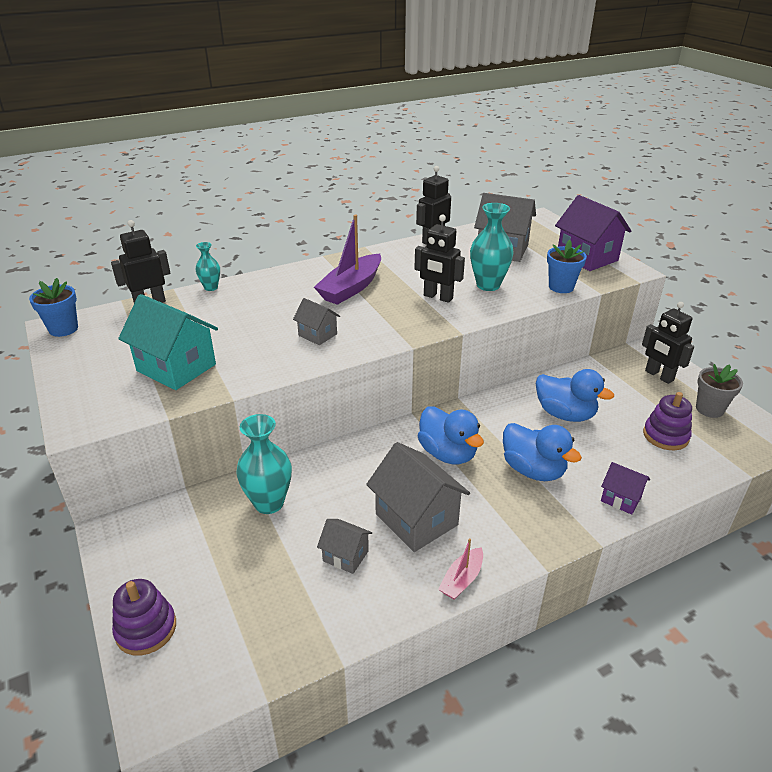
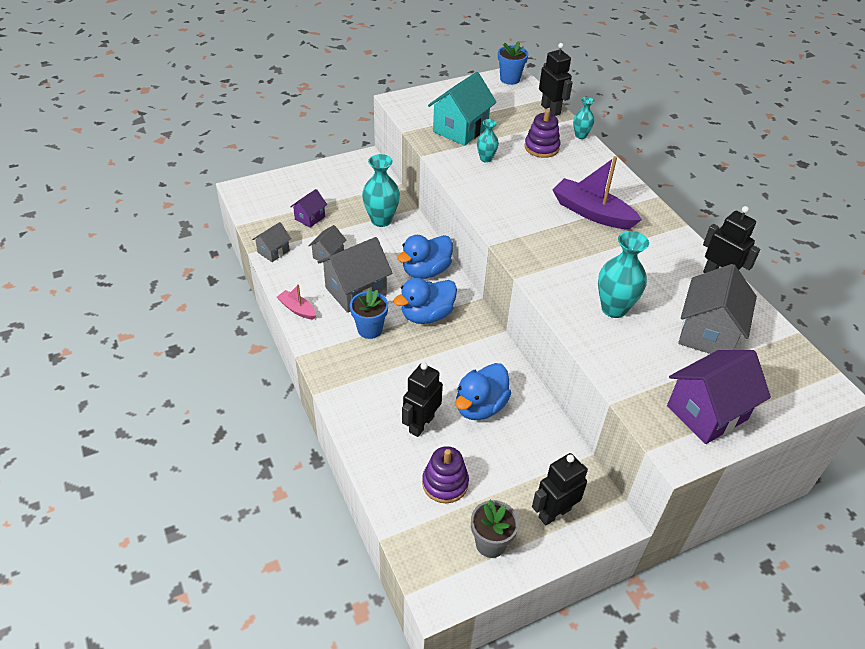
camera: 90 degrees right, 10 degrees up
(146, 629) = (291, 180): purple stacking toy -> purple stacking toy (541, 148)
(247, 348) = (486, 159): none -> turquoise vase
(317, 335) = (507, 193): grey house -> grey house (273, 251)
(438, 297) = (582, 268): black robot -> black robot (421, 424)
(533, 470) = (402, 367): blue duck -> blue duck (426, 271)
(561, 287) = (620, 369): blue flower pot -> blue flower pot (369, 329)
(621, 499) = (362, 420): purple house -> purple house (310, 218)

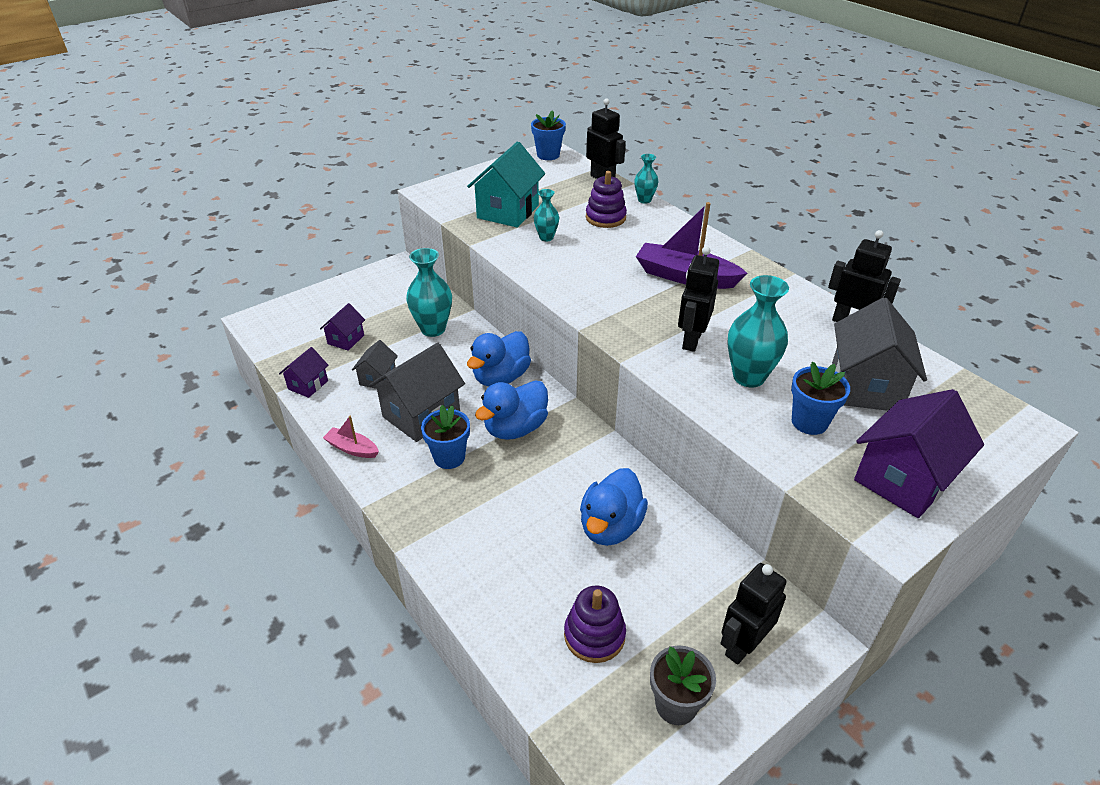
camera: 10 degrees left, 5 degrees down
(273, 251) = (308, 385): grey house -> purple house
(421, 424) = (543, 563): black robot -> black robot (691, 340)
(649, 354) = (809, 422): none -> blue flower pot

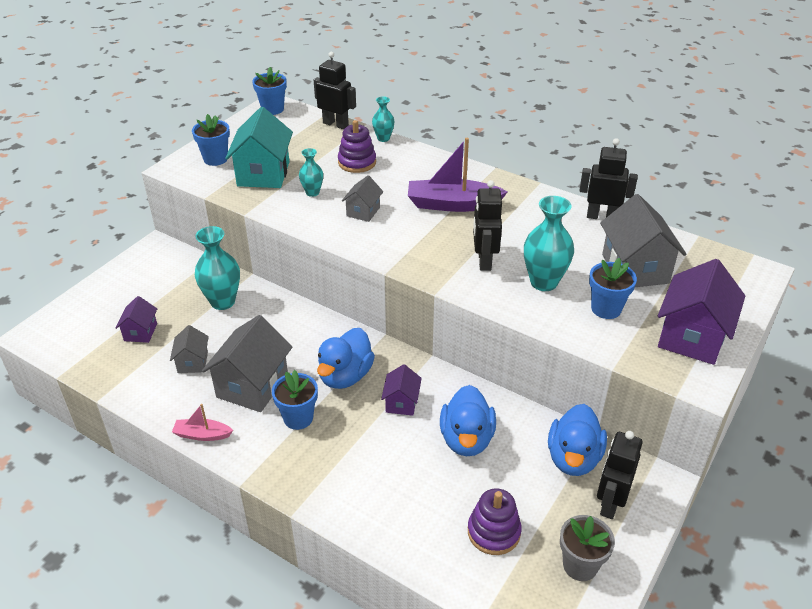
camera: 20 degrees left, 0 degrees up
(308, 385) = (125, 386): purple house -> purple house (401, 403)
(470, 190) = (215, 159): none -> blue flower pot
(501, 377) = (310, 332): blue duck -> blue duck (573, 458)
(587, 265) = (363, 211): none -> grey house

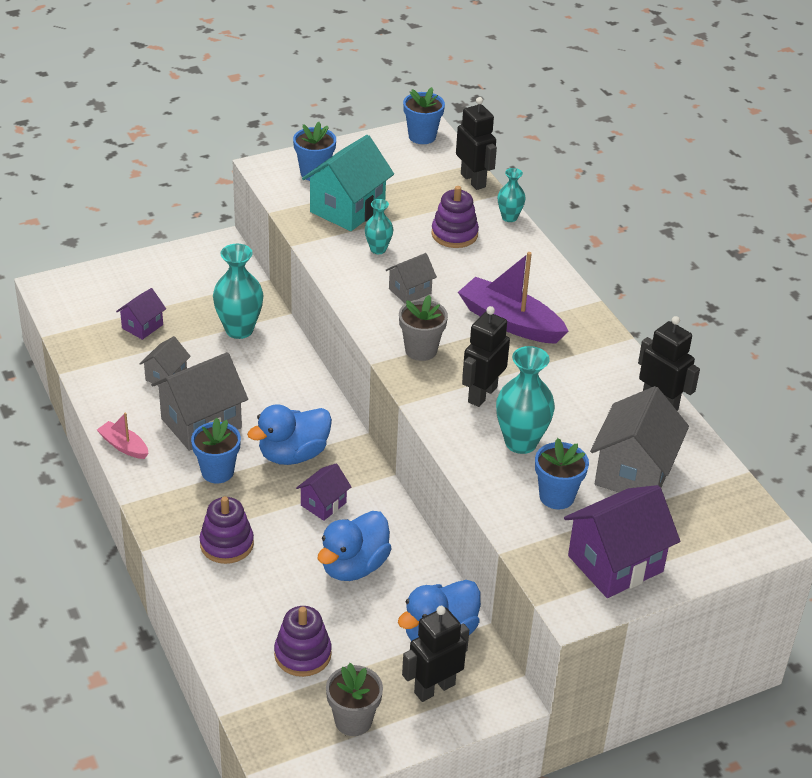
camera: 30 degrees right, 0 degrees up
(355, 473) = (227, 544): none -> purple stacking toy
(411, 249) = (421, 350): none -> grey flower pot

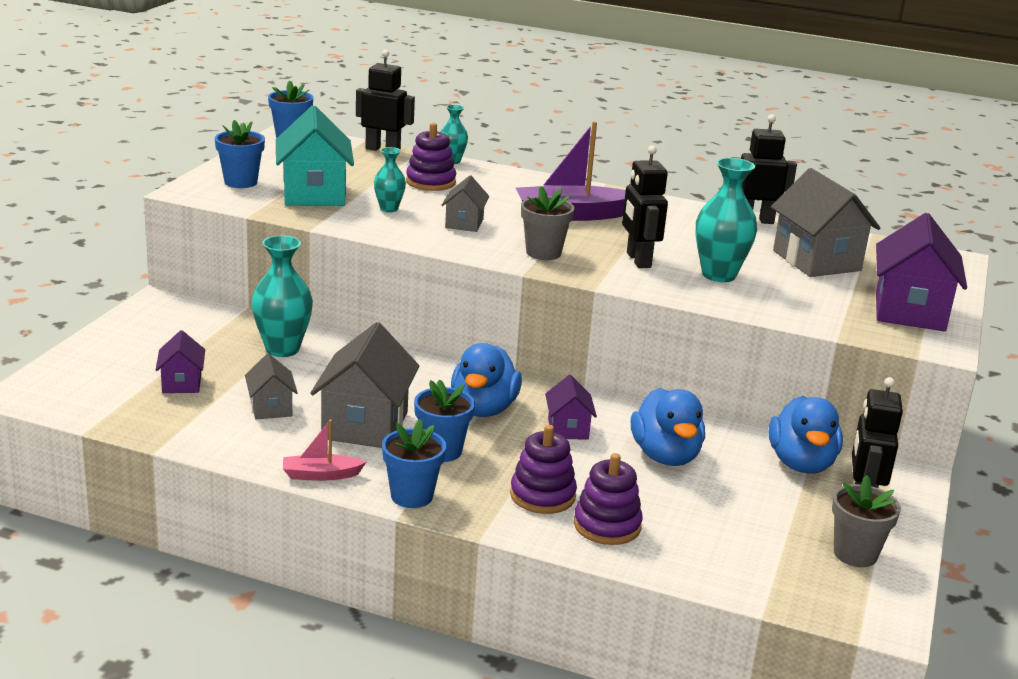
camera: 45 degrees left, 15 degrees down
(302, 654) = (740, 534): purple stacking toy -> purple stacking toy (607, 525)
(556, 496) = (802, 293): blue flower pot -> blue flower pot (412, 496)

